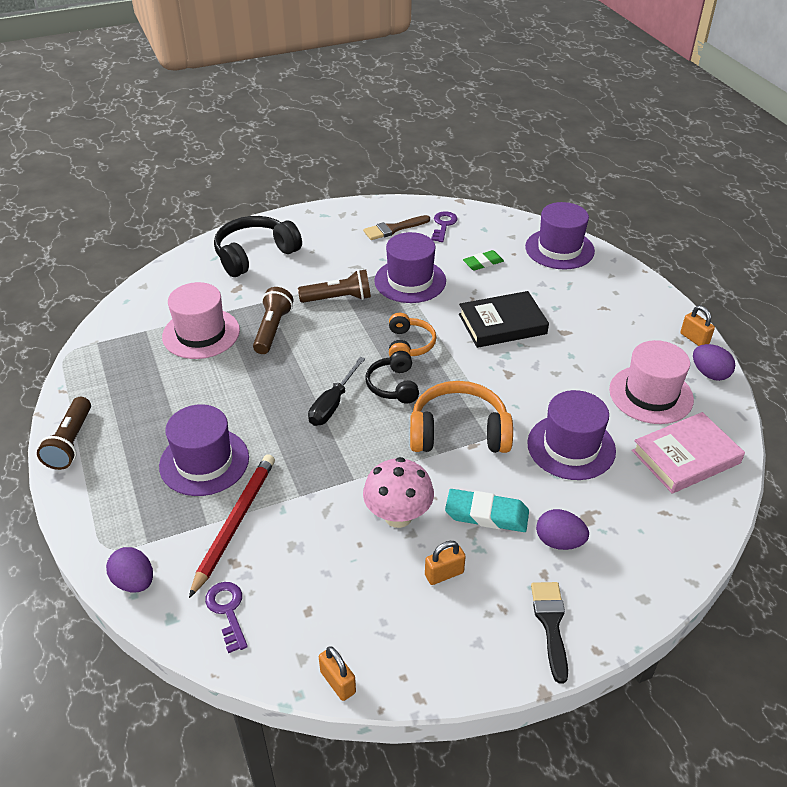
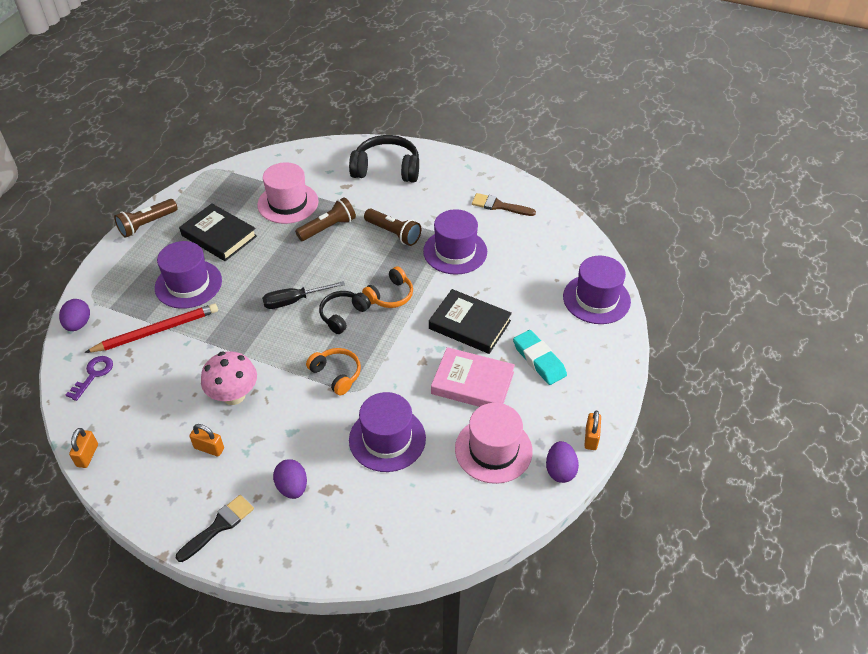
camera: 45 degrees right, 5 degrees up
(171, 402) = (219, 236): none -> black book
(443, 225) = (538, 225): purple key -> none
(459, 432) = (336, 374): orange headphones -> orange headphones, size x0.60
(483, 263) = (523, 272): green eraser -> none
(486, 514) = (278, 436): turquoise eraser -> turquoise eraser (539, 360)
(686, 457) = (449, 508): pink book -> pink book (472, 383)

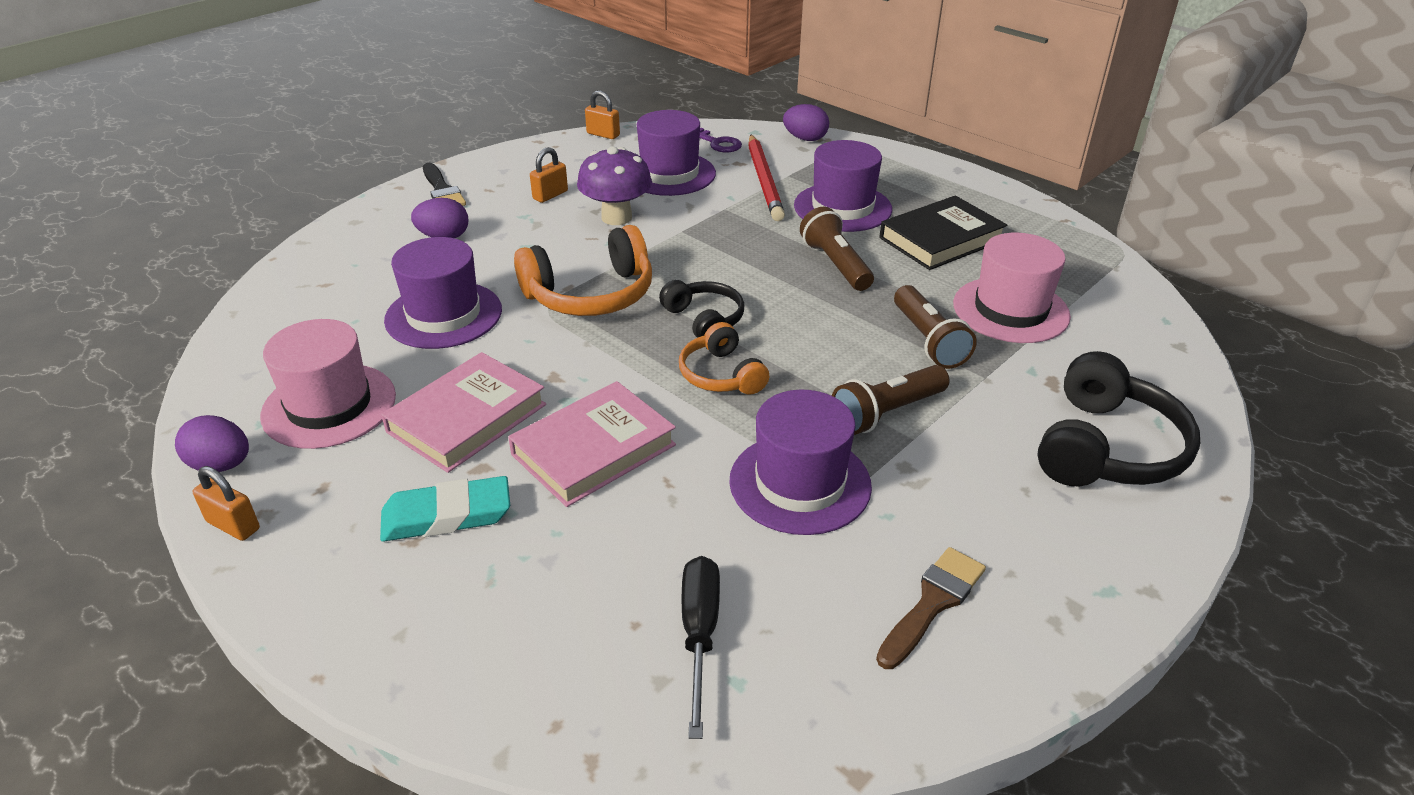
camera: 110 degrees right, 10 degrees down
(147, 224) = (985, 189): brown flashlight -> brown flashlight (835, 264)
(234, 395) = (616, 217): pink mushroom -> purple mushroom
(294, 301) = (762, 282): black screwdriver -> black screwdriver (699, 634)
(336, 374) = (591, 294): orange headphones -> orange headphones, size x1.66
(469, 325) = (593, 449): black book -> pink book
(596, 299) = (533, 677): purple hat -> purple hat (669, 174)

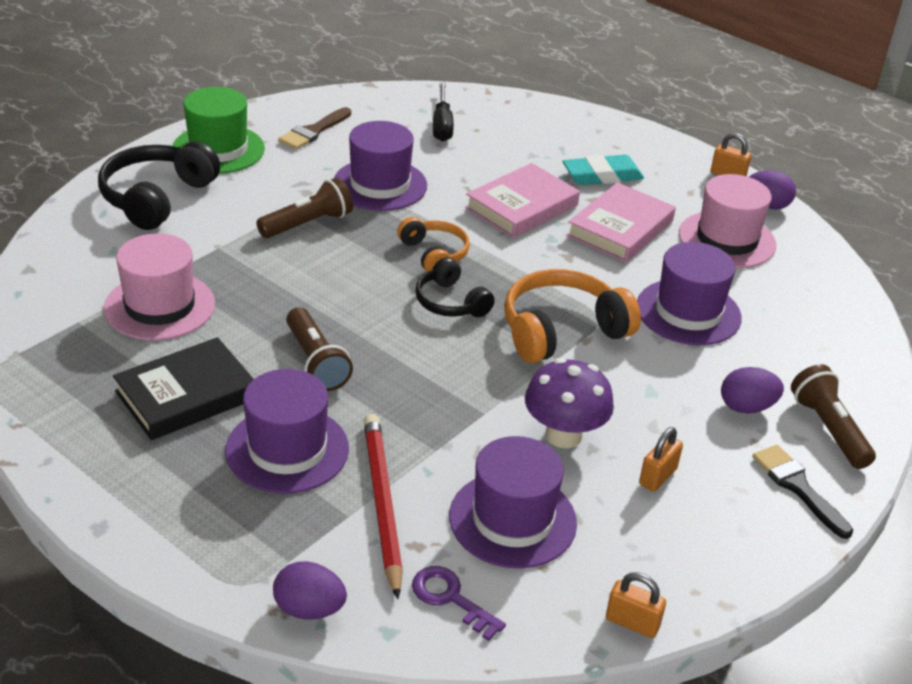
camera: 175 degrees right, 0 degrees up
(928, 341) = (252, 278): brown flashlight -> brown flashlight (828, 429)
(1074, 549) = (218, 149): none -> green hat

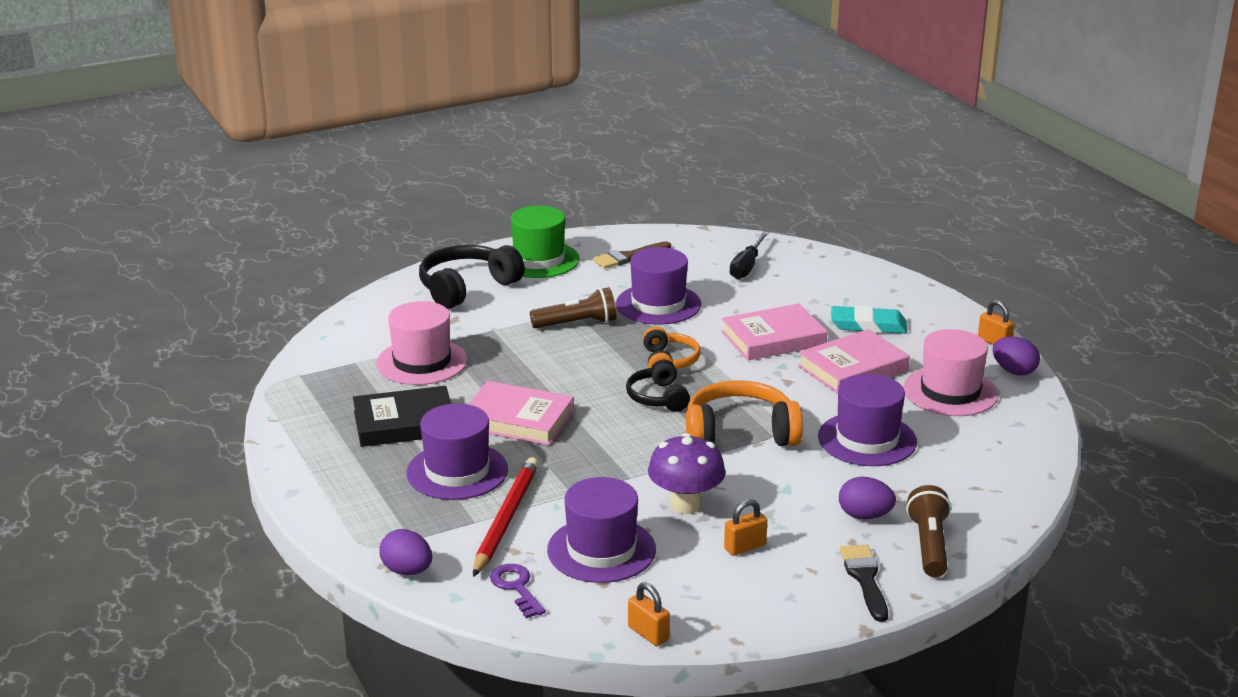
camera: 25 degrees right, 10 degrees down
(316, 362) = (518, 419): brown flashlight -> pink book

